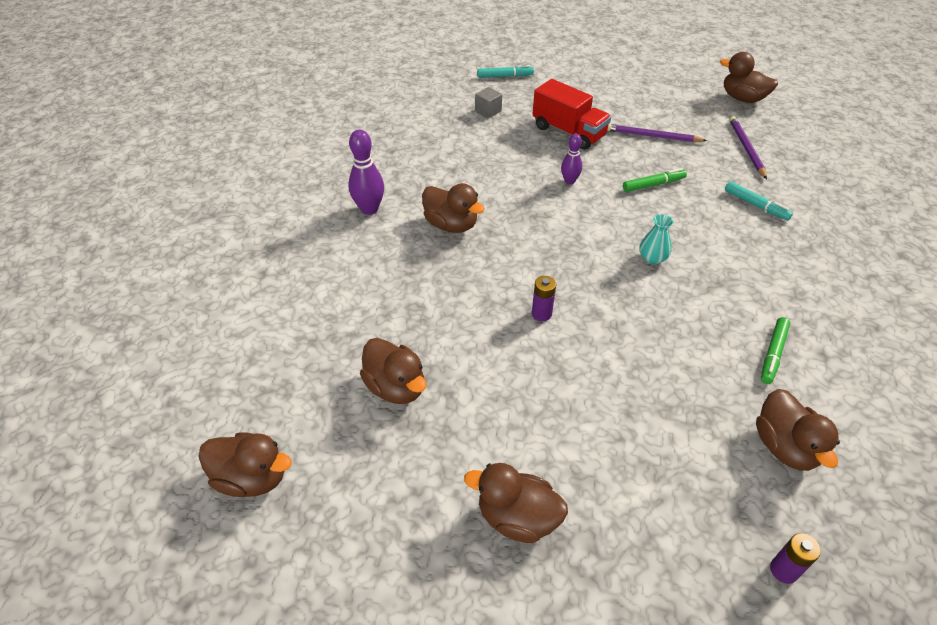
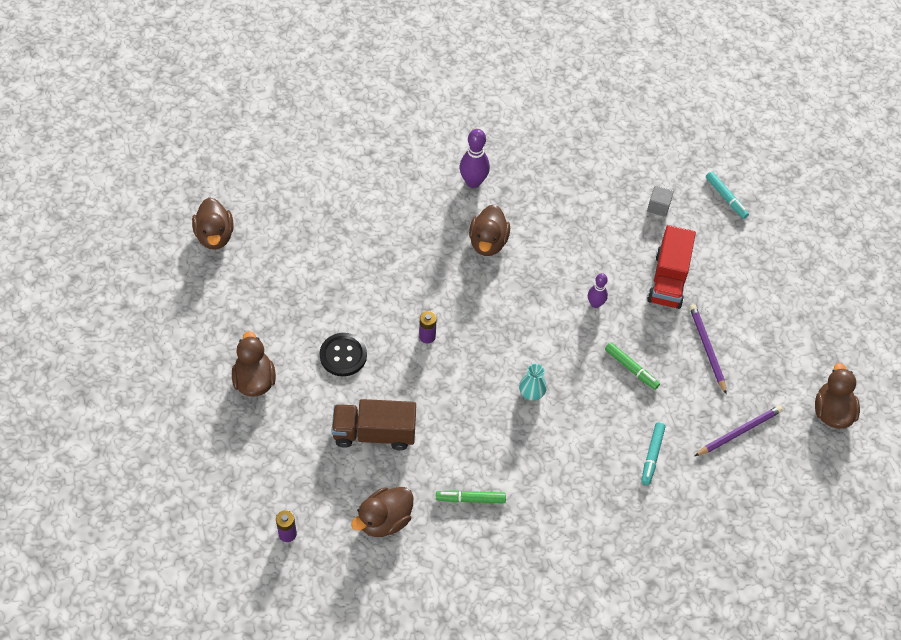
camera: 60 degrees right, 10 degrees up
(396, 387) = (315, 277): brown duck -> none
(527, 401) = (343, 355): none -> black button
(654, 411) = (374, 433): none -> brown truck

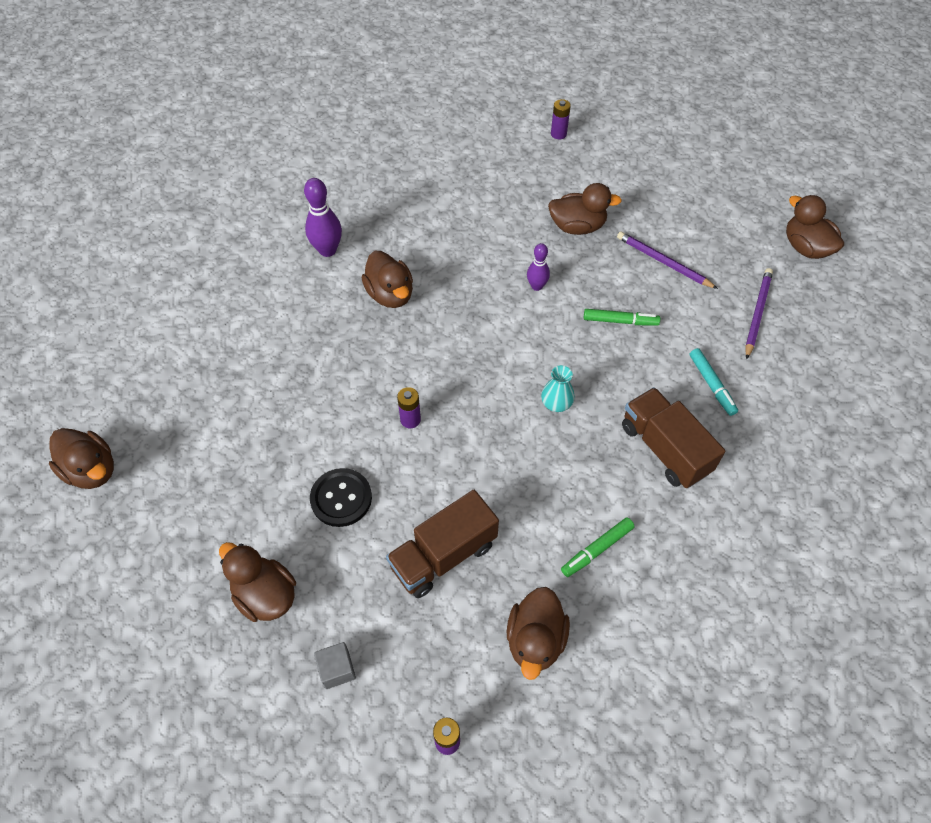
camera: 35 degrees left, 0 degrees up
(576, 472) = (665, 449): none -> brown truck
(658, 207) = (512, 173): grey cube -> grey cube (337, 669)
(668, 280) = (577, 226): red truck -> brown duck
(726, 197) = (558, 134): turquoise marker -> purple battery

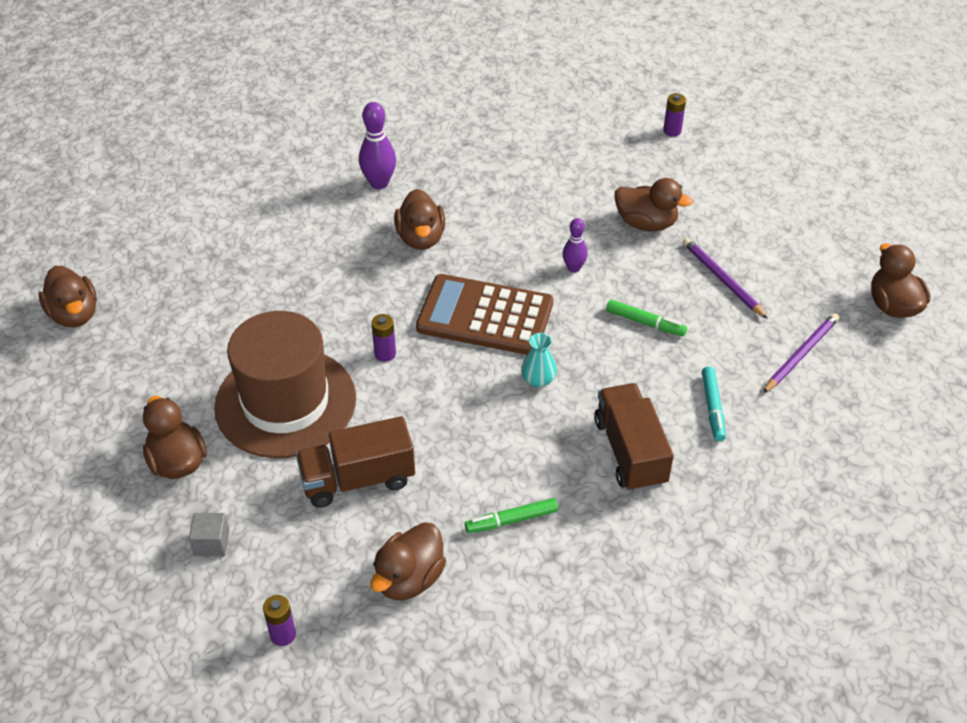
camera: 20 degrees right, 10 degrees down
(341, 498) = (285, 402): black button -> brown hat
(482, 355) = (485, 316): none -> brown calculator

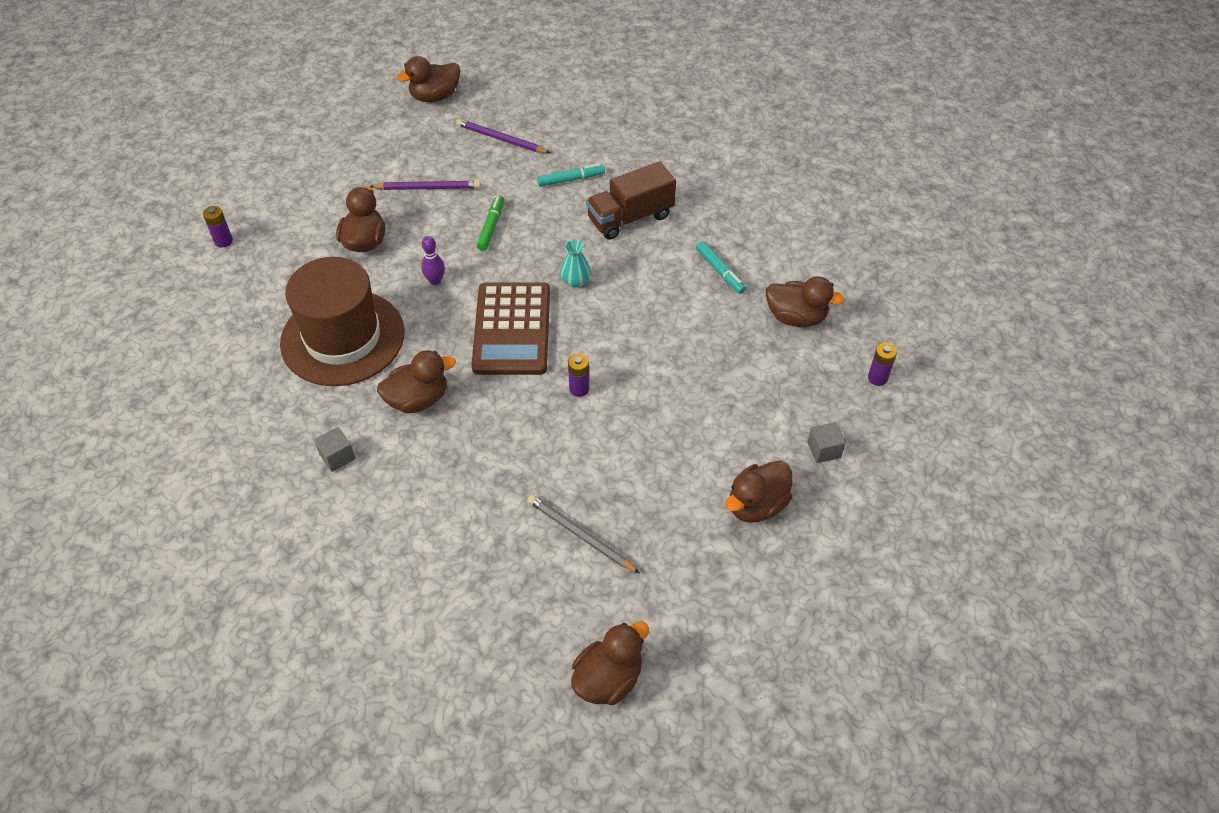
camera: 105 degrees left, 5 degrees up
(217, 323) = (580, 535): none -> grey pencil
(285, 402) = (660, 446): brown hat -> brown hat (342, 338)
(358, 479) = (721, 371): brown truck -> none
(379, 183) = (337, 456): purple bowling pin -> grey cube
(512, 520) = (720, 271): green marker -> turquoise marker
(722, 279) = (428, 188): purple pencil -> purple pencil turned 135 degrees counterclockwise

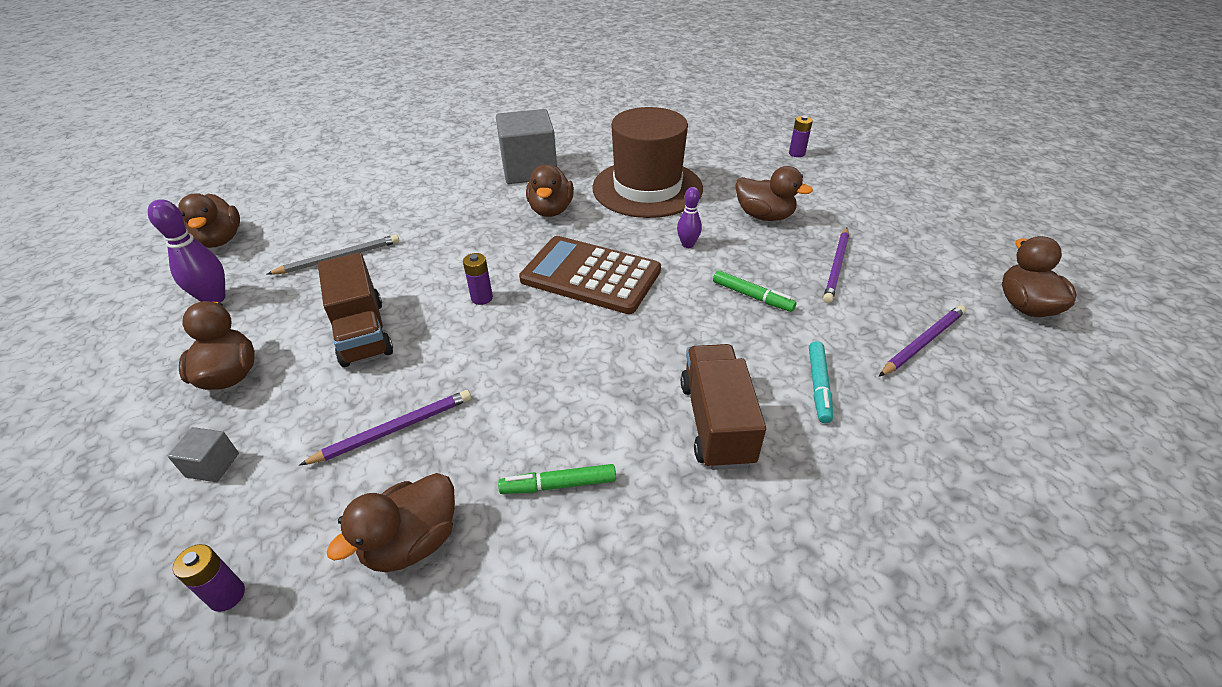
camera: 115 degrees right, 10 degrees down
(337, 456) = (529, 170): grey cube -> grey cube, size x2.36
(575, 281) = (629, 337): turquoise vase -> none
(663, 447) = (362, 332): none -> brown truck
(690, 597) = (214, 299): none -> purple bowling pin
(720, 271) = (559, 485): turquoise marker -> green marker
(735, 369) = (394, 429): none -> purple pencil

